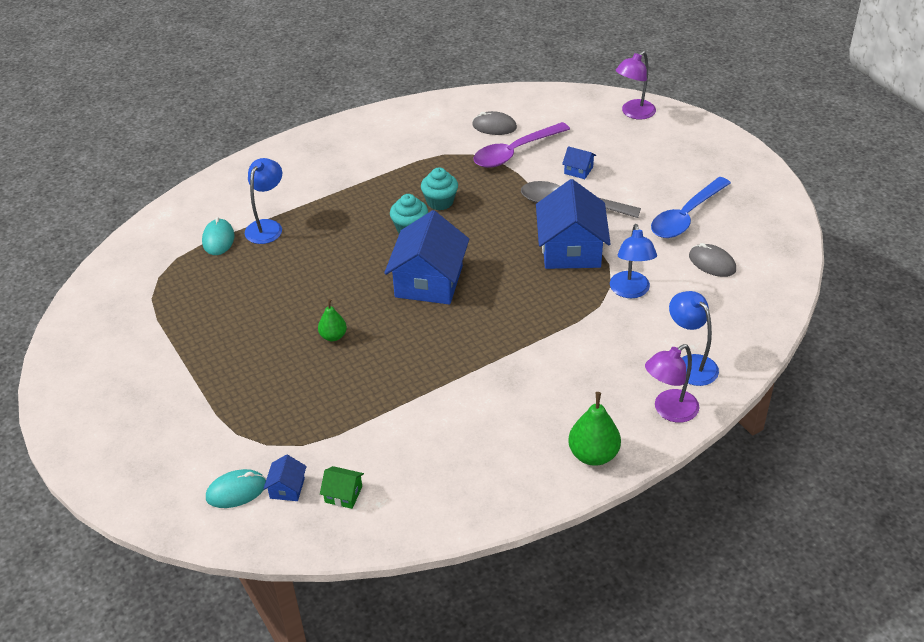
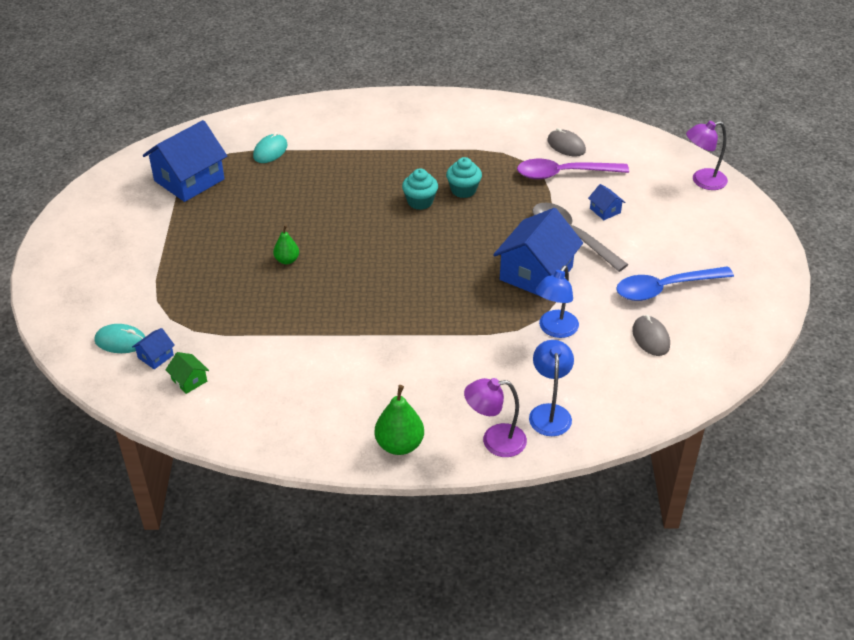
camera: 30 degrees right, 0 degrees up
(267, 226) = (314, 156): blue lamp -> none
(429, 281) = (396, 250): blue house -> blue house (189, 180)

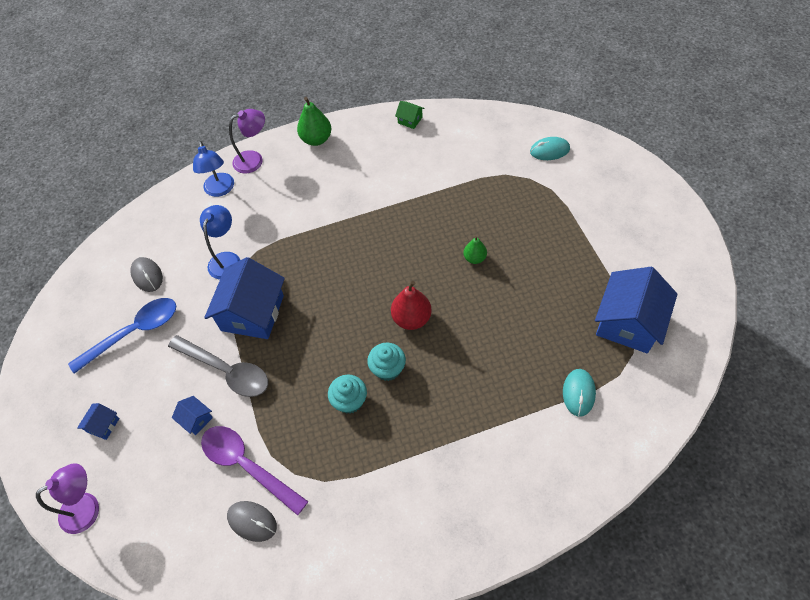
camera: 165 degrees right, 15 degrees up
(155, 356) = (516, 147): blue house -> blue house (103, 425)
(189, 380) = (480, 138): green house -> green house (410, 120)
(379, 230) = (411, 318): none -> red pear
(564, 174) = (247, 465): purple spoon -> purple spoon turned 120 degrees counterclockwise

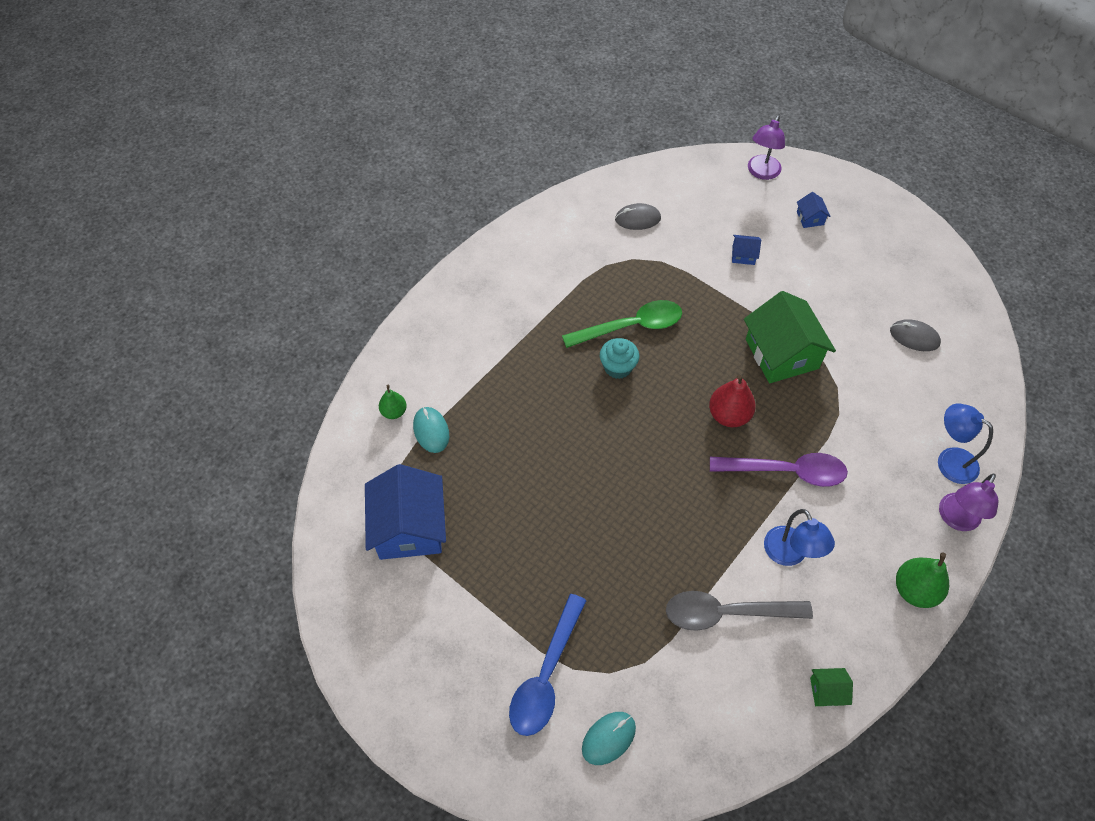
camera: 145 degrees right, 0 degrees up
(134, 332) = (866, 287): blue spoon -> blue spoon (546, 675)
(226, 259) = (858, 390): blue lamp -> blue lamp (789, 554)
(226, 370) = (755, 298): grey spoon -> grey spoon (726, 613)
(247, 465) = (673, 247): purple spoon -> purple spoon (786, 471)
(252, 313) = (781, 354): blue house -> green house
(349, 401) = (631, 326): turquoise cupcake -> green spoon
(411, 318) = (629, 423): red pear -> red pear (729, 415)
(474, 258) = (609, 521): green pear -> green pear (394, 412)

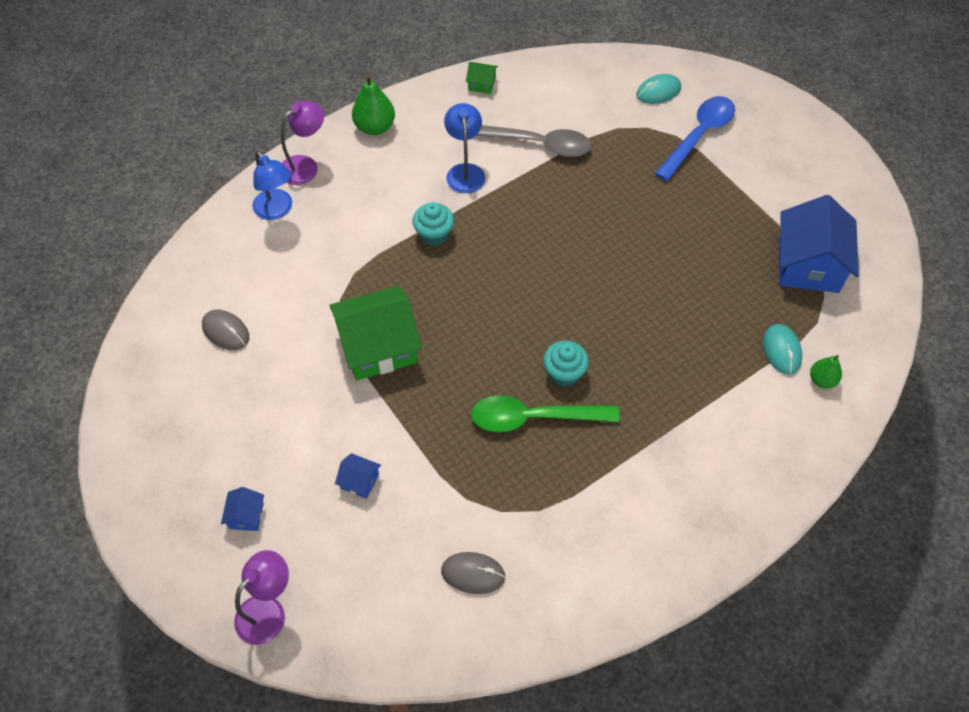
camera: 165 degrees left, 0 degrees up
(729, 415) = (465, 296): red pear -> none
(781, 354) = (378, 346): green house -> green house turned 75 degrees clockwise
(786, 471) = (434, 234): purple spoon -> turquoise cupcake

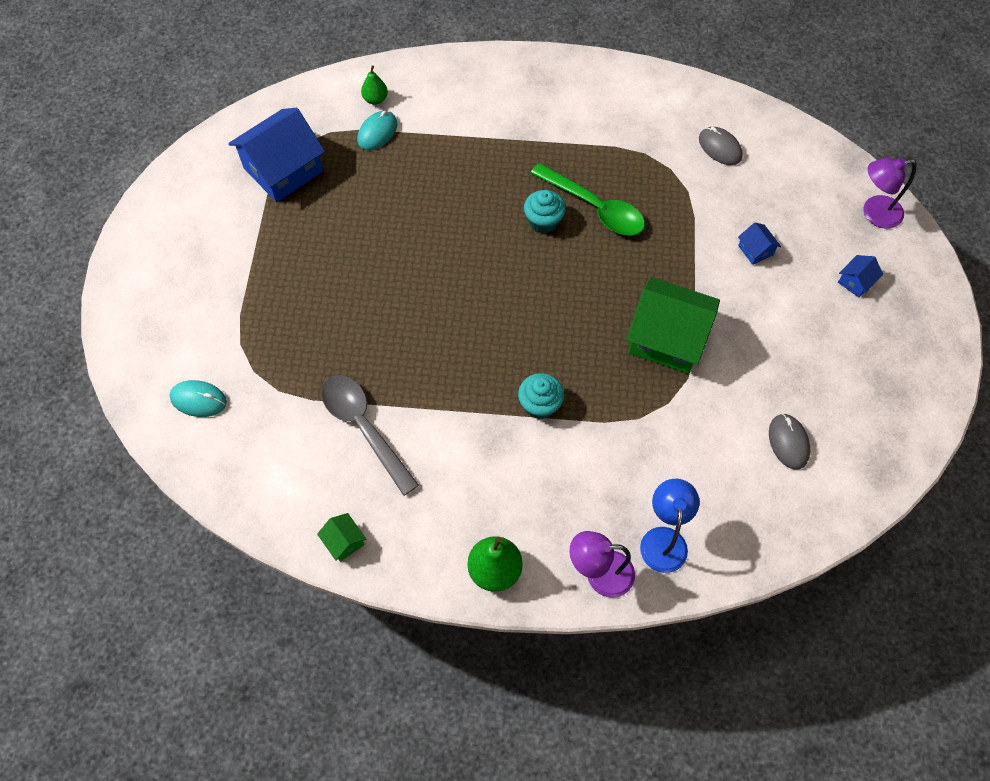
camera: 140 degrees left, 5 degrees up
(465, 171) = (456, 449): blue lamp -> none
(698, 136) = (223, 329): blue spoon -> none

